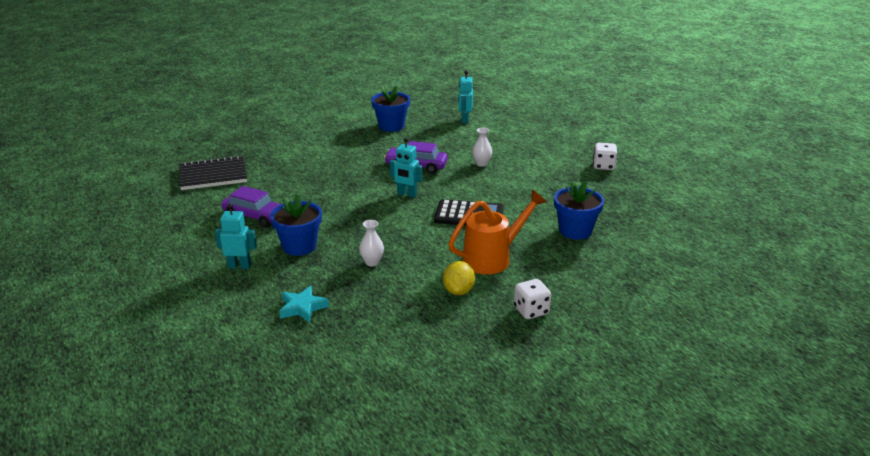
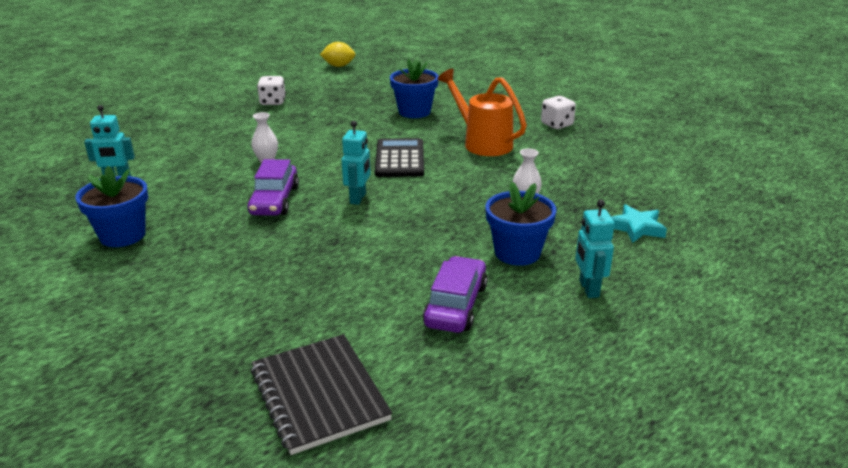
camera: 100 degrees left, 0 degrees up
(458, 291) = (548, 154): yellow lemon -> yellow lemon (338, 66)

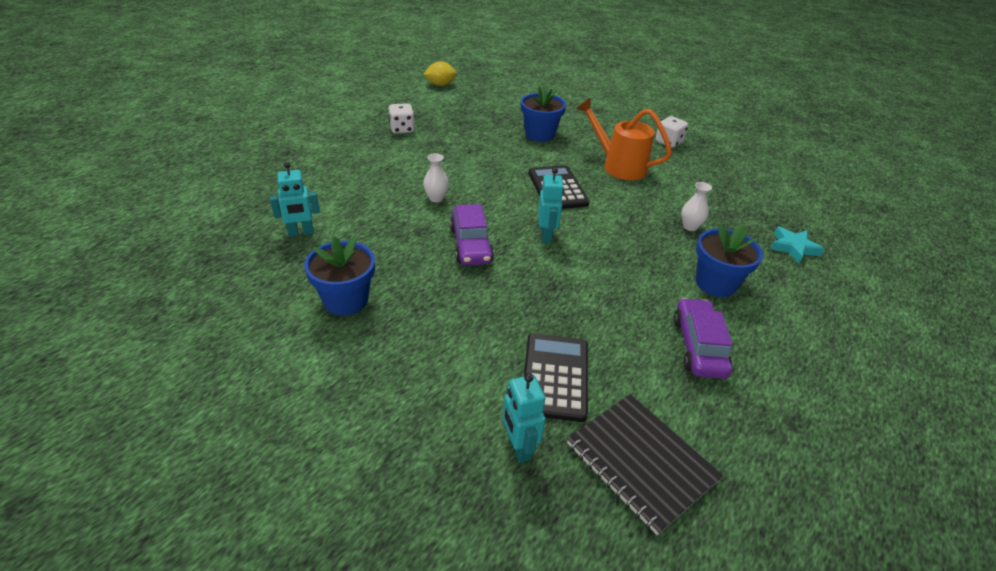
camera: 15 degrees left, 10 degrees up
(282, 315) = (555, 376): none -> black calculator
(588, 289) = (793, 315): turquoise robot -> turquoise robot (518, 447)

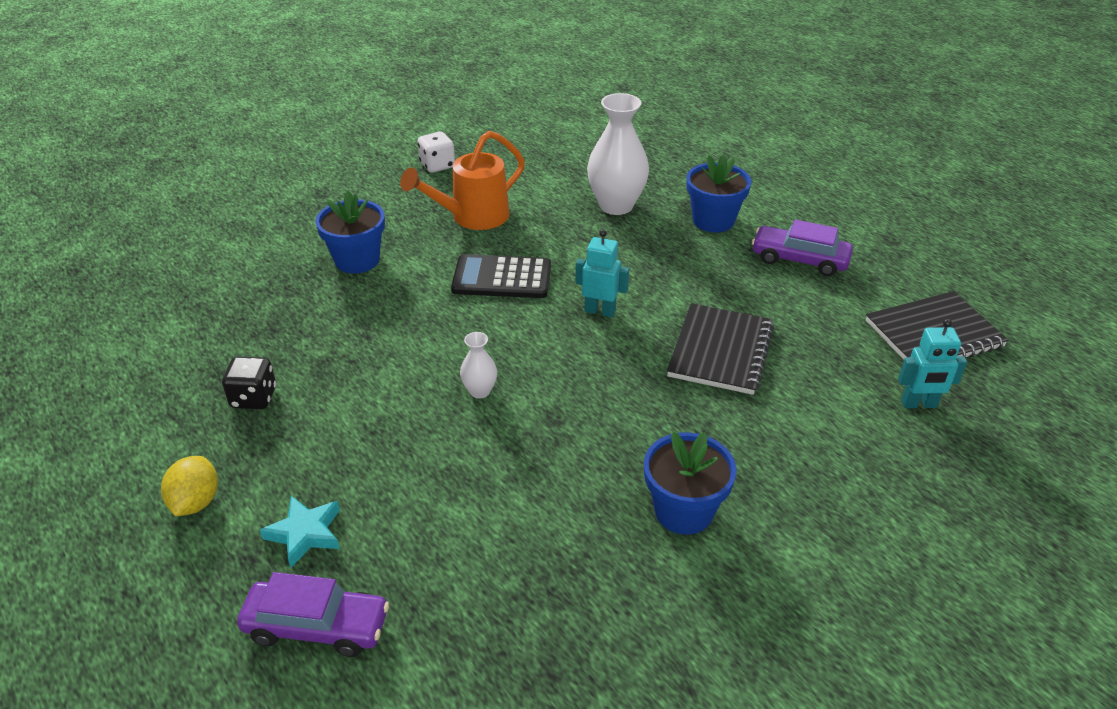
camera: 70 degrees left, 0 degrees up
(301, 233) = (515, 550): turquoise robot -> none
(402, 129) = (254, 398): white dice -> black dice
(440, 84) = (118, 328): yellow lemon -> yellow lemon (196, 502)
(471, 244) = (599, 377): purple car -> purple car (317, 626)
(531, 303) = (720, 351): none -> black notebook
(555, 376) = (831, 359): black calculator -> none
(690, 226) = (616, 205): white vase -> white vase, size x2.07
(793, 247) = (670, 158): turquoise star -> turquoise star (305, 533)

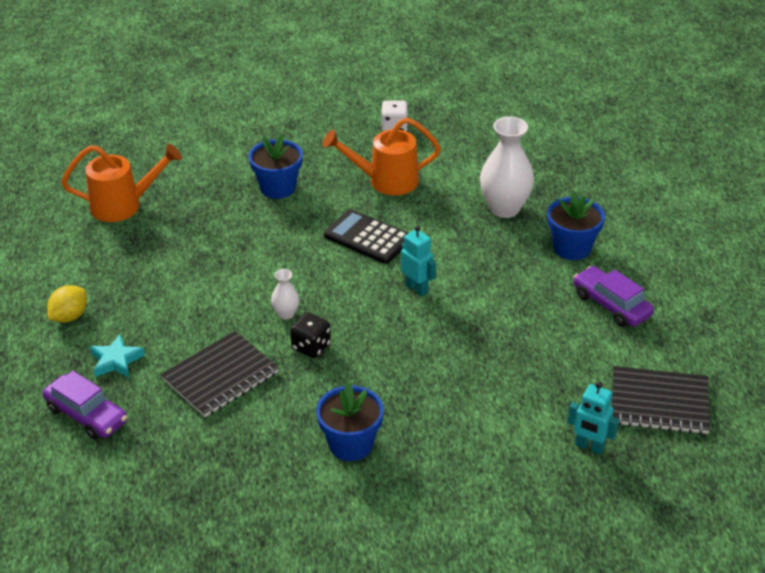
camera: 30 degrees right, 0 degrees up
(175, 340) = (123, 205): none -> orange watering can
(254, 398) = (144, 264): black dice -> black dice (311, 347)
(720, 351) = (477, 351): black notebook -> black notebook (221, 376)

